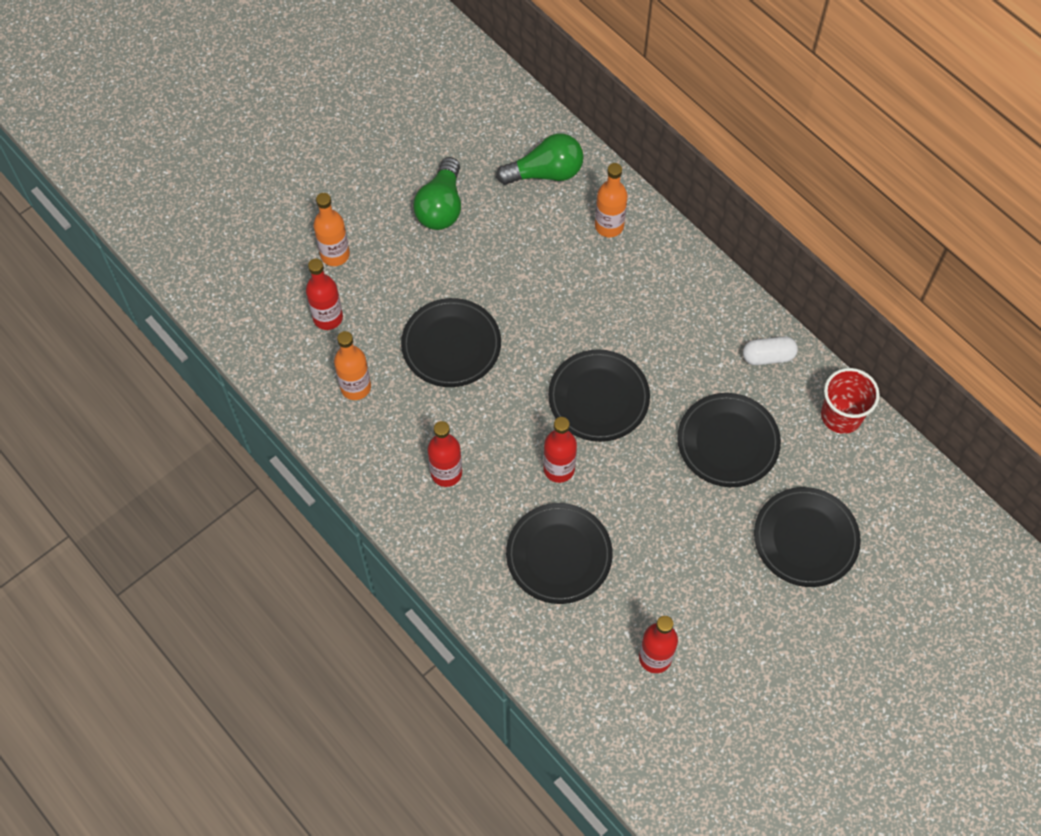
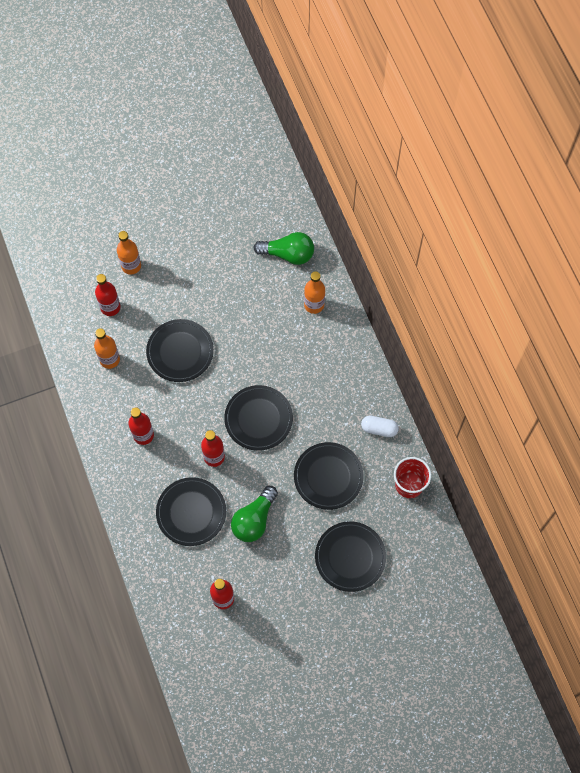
camera: 20 degrees right, 5 degrees up
(441, 206) = (211, 255): green light bulb -> green light bulb (254, 519)

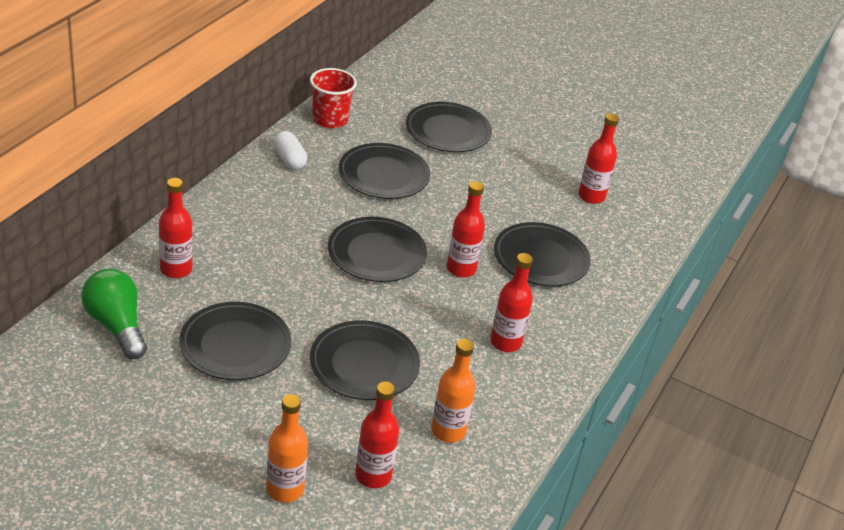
camera: 135 degrees left, 30 degrees down
(236, 300) = (235, 345): none -> black plate
(254, 519) = (490, 208): green light bulb -> none
(314, 305) = (176, 269): orange bottle -> red bottle

